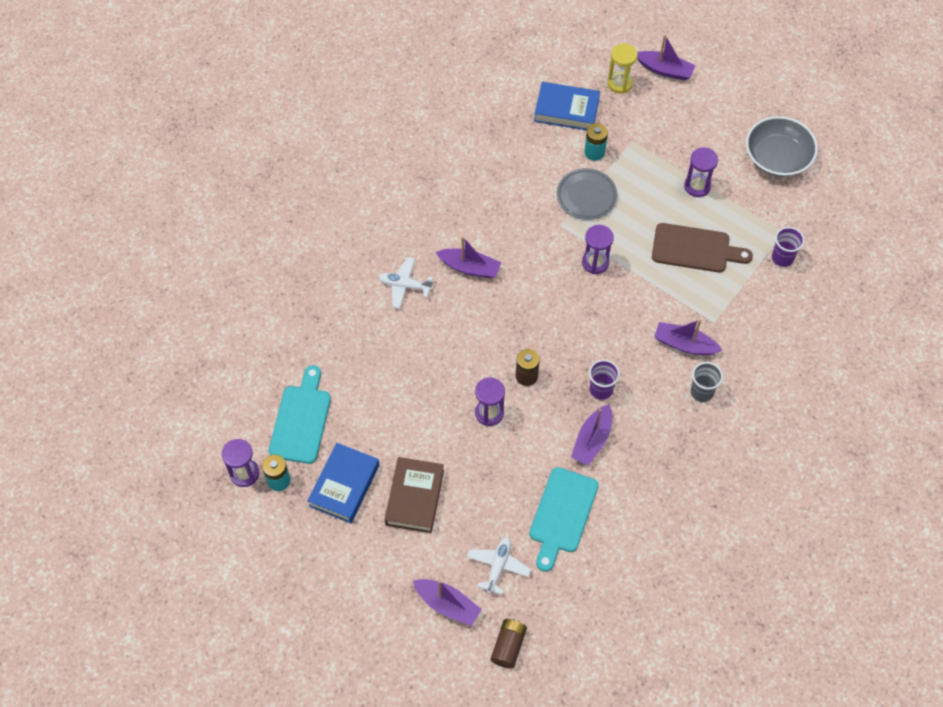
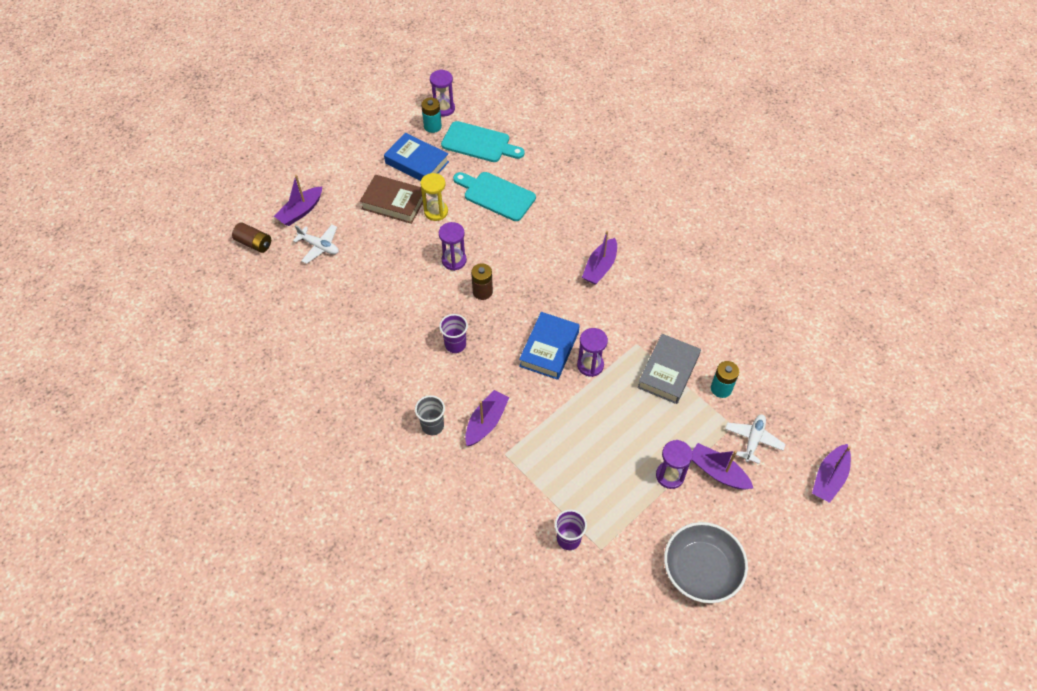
camera: 100 degrees right, 5 degrees down
(405, 285) = (589, 220): white plane -> white plane (753, 440)
(562, 514) = (348, 296): turquoise cutting board -> turquoise cutting board (496, 195)
(566, 110) = (776, 373): blue book -> blue book (549, 349)
(586, 196) = (668, 372): grey plate -> grey book
(592, 440) = (408, 329): purple boat -> purple boat (717, 472)
(620, 83) = (811, 429): yellow hourglass -> yellow hourglass (436, 212)
(695, 249) = (592, 456): brown cutting board -> none

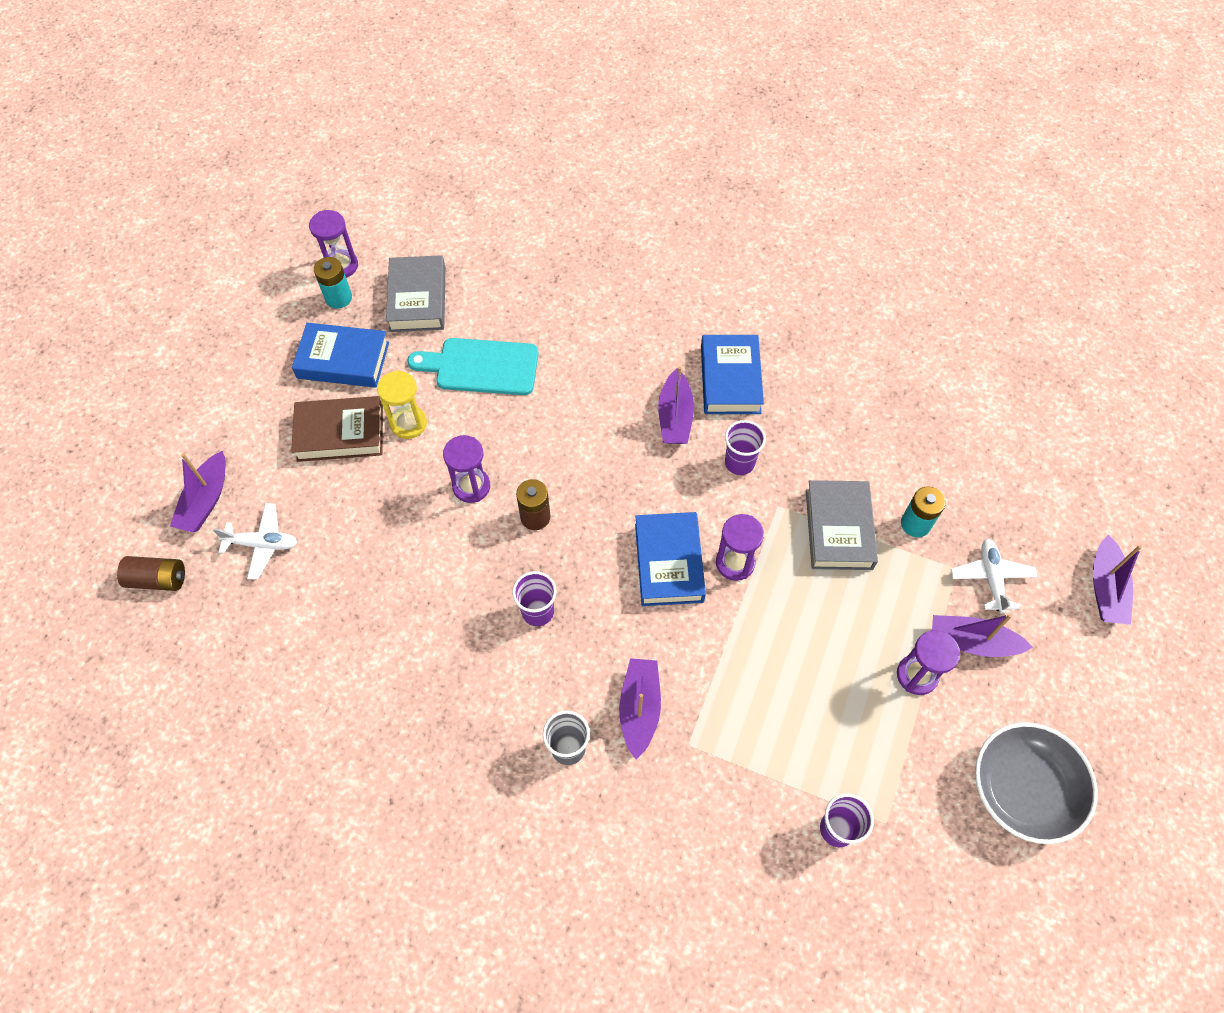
camera: 25 degrees left, 5 degrees up
(479, 143) = (418, 299): turquoise cutting board -> grey book
(626, 309) = (739, 463): none -> purple cup
(648, 258) = (730, 379): none -> blue book

